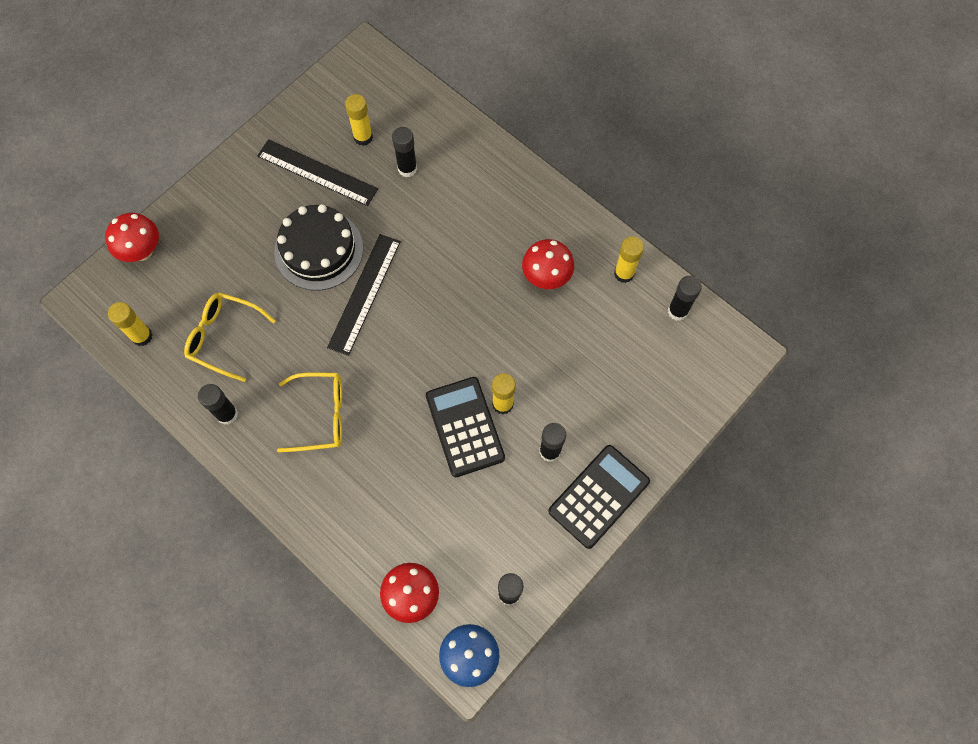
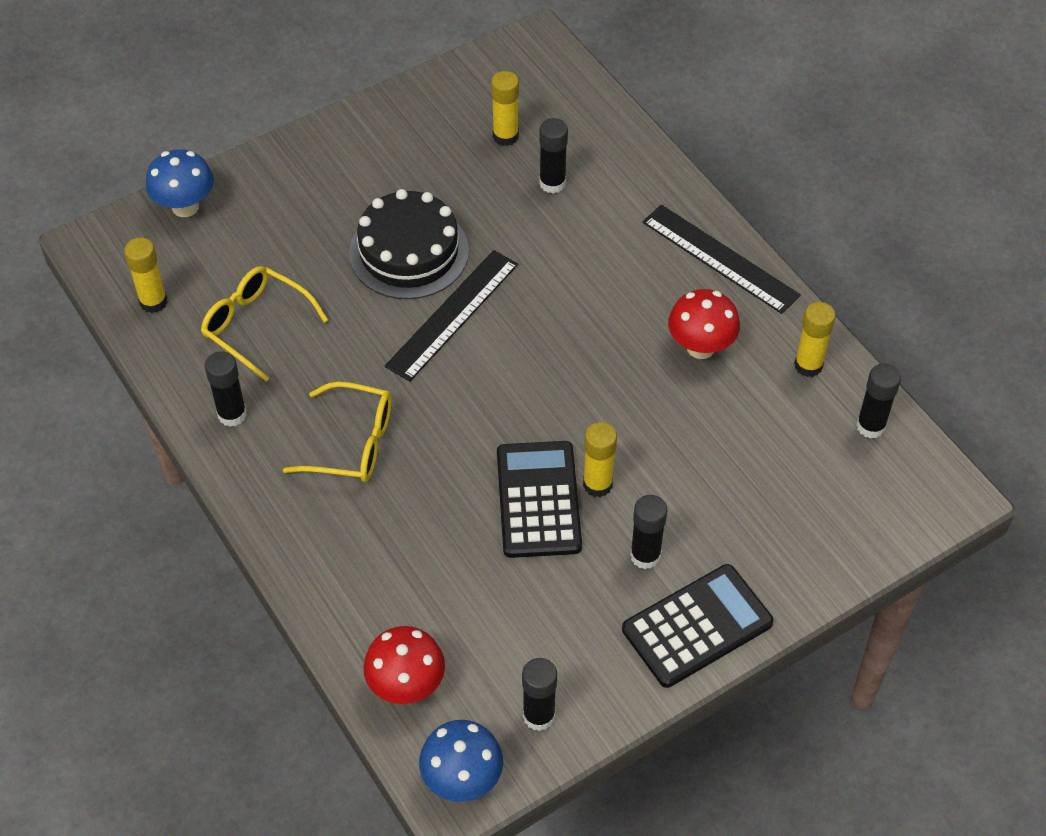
camera: 15 degrees right, 15 degrees down
(142, 251) = (185, 206): red mushroom -> blue mushroom
(317, 173) = (434, 164): black ruler -> black ruler (720, 259)

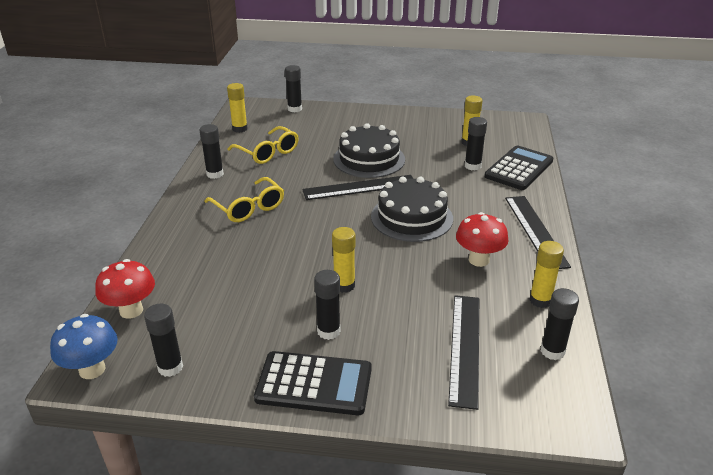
camera: 40 degrees right, 20 degrees down
(185, 206) = (294, 109): blue mushroom -> black glue stick
(256, 325) = (268, 152): yellow glasses -> yellow glasses turned 150 degrees clockwise
(538, 500) = (304, 274): black calculator -> black calculator (519, 169)
(566, 327) = (411, 217): none -> black cake
(791, 480) = (464, 348): none -> black ruler

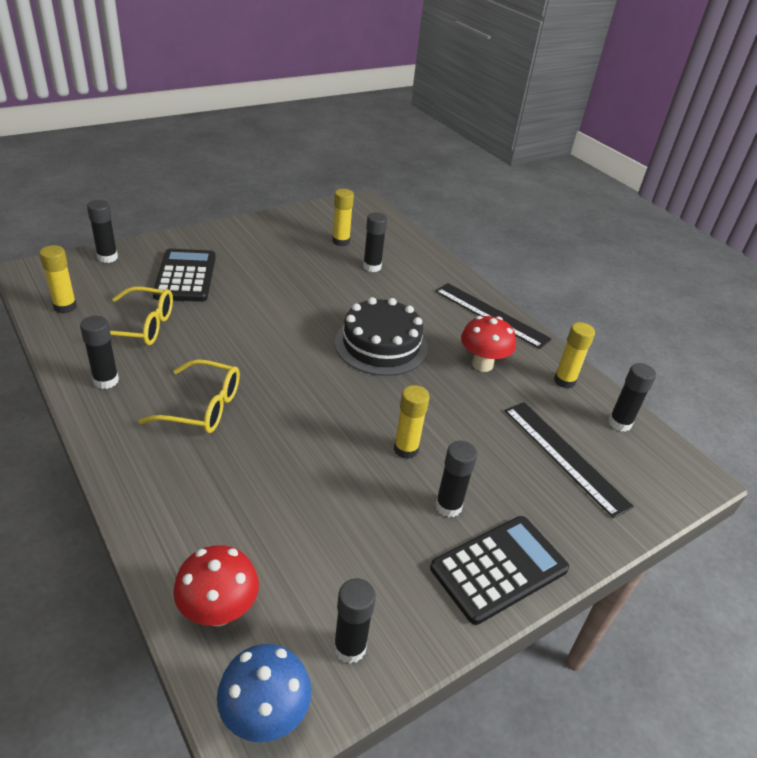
camera: 45 degrees left, 5 degrees up
(360, 187) = (295, 331): black ruler -> none
(369, 159) = (266, 294): black cake -> none
(519, 169) = (412, 256): black calculator -> black calculator (185, 276)

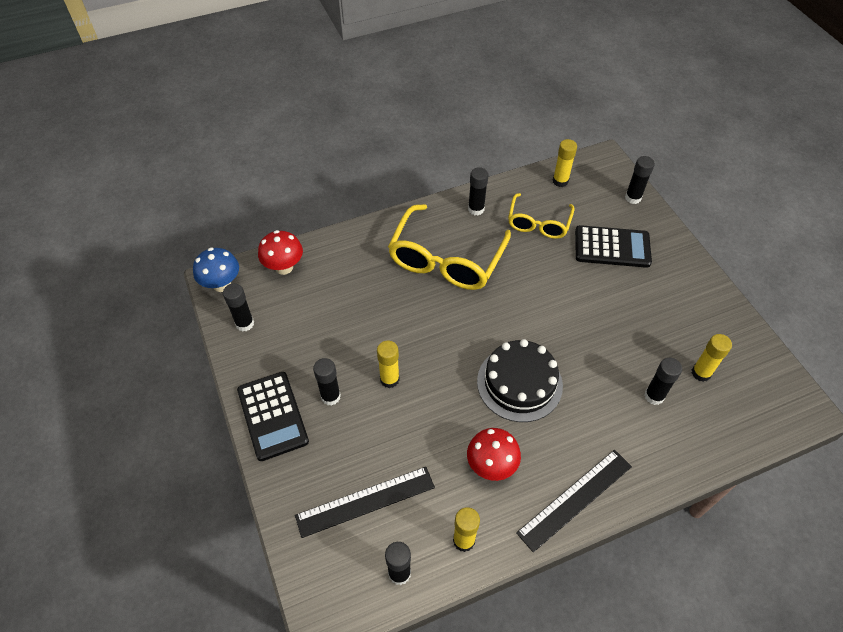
camera: 105 degrees right, 15 degrees up
(203, 407) = (446, 260): yellow glasses -> yellow glasses, size x1.68

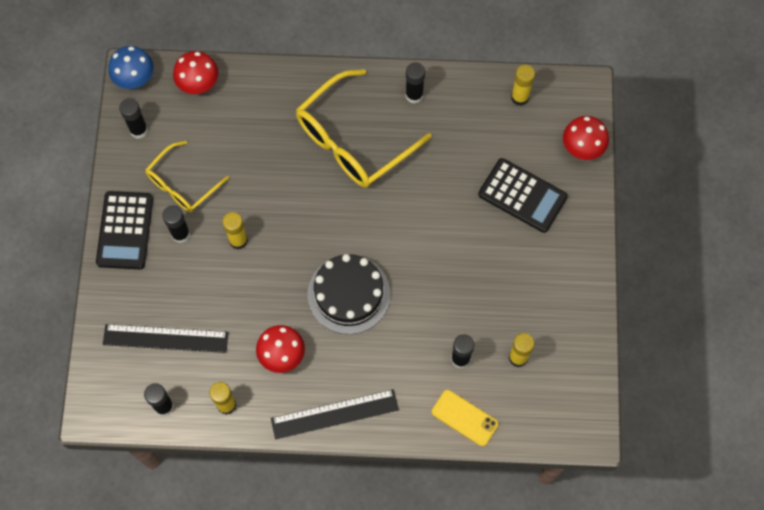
camera: 25 degrees right, 15 degrees up
(538, 223) = (466, 138): yellow glasses -> yellow glasses (182, 184)
(633, 198) = (582, 149): black glue stick -> red mushroom
(694, 446) = (464, 418): none -> yellow phone

